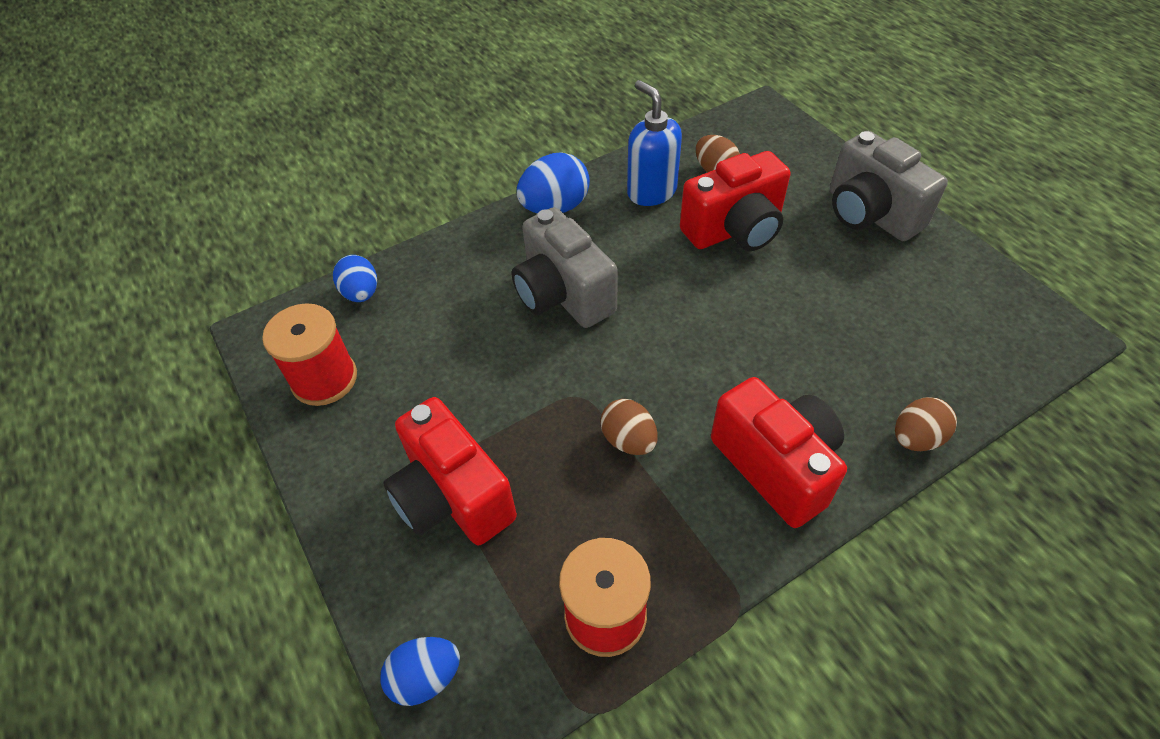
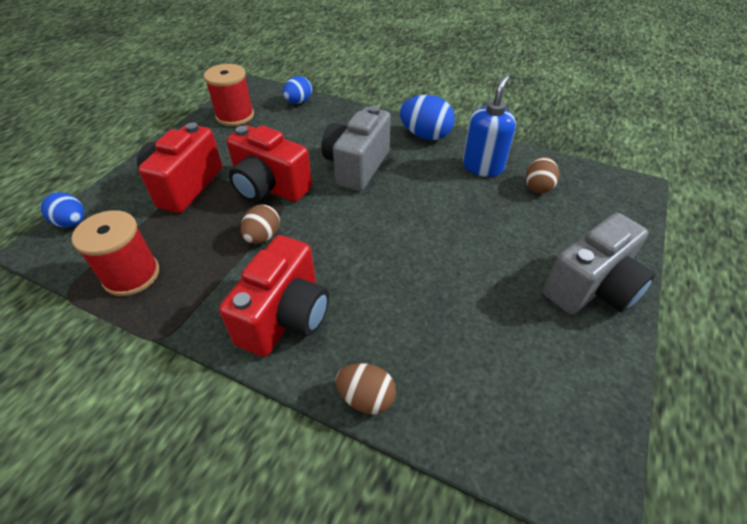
camera: 55 degrees right, 5 degrees down
(734, 230) = (488, 218): red camera -> red camera (269, 187)
(869, 214) = (591, 288): grey camera -> grey camera turned 150 degrees counterclockwise

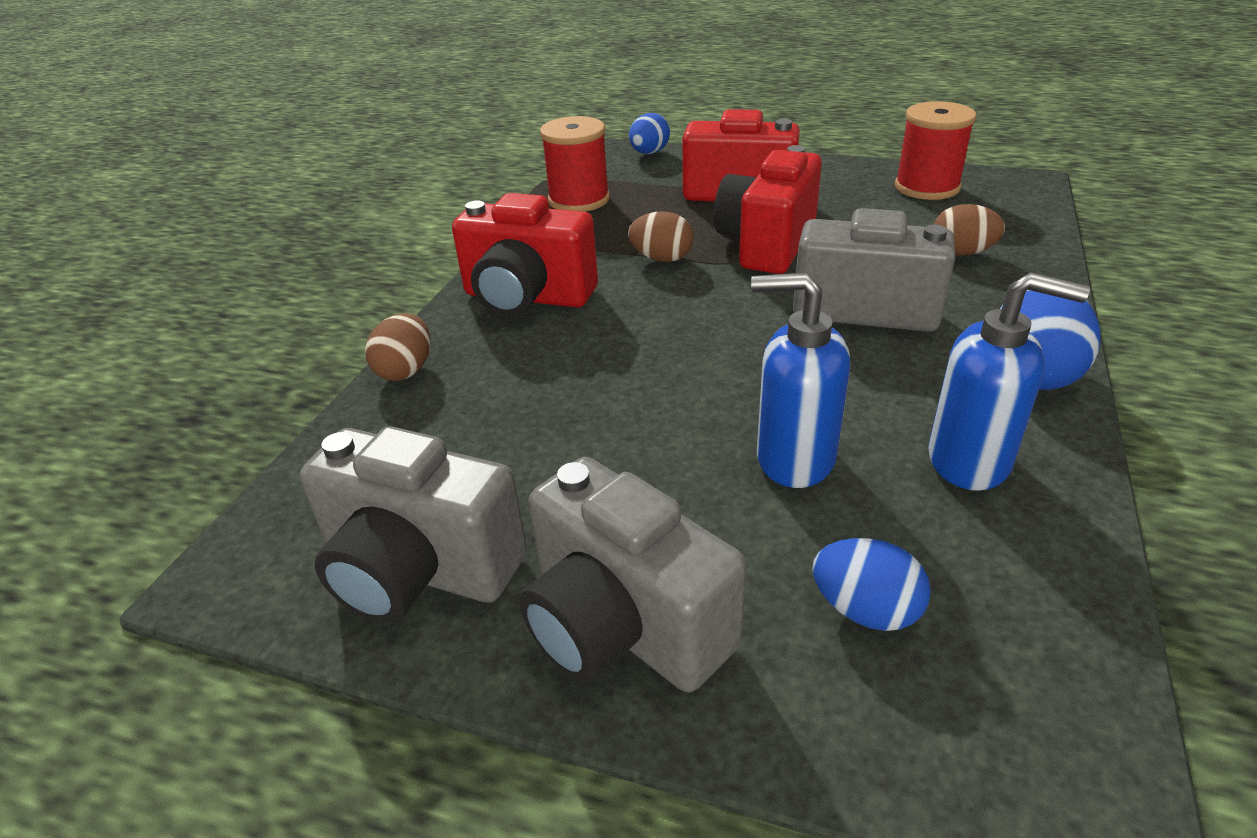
camera: 85 degrees right, 10 degrees down
(298, 102) = (1020, 226): blue egg -> blue egg (865, 610)
(479, 215) = (794, 458): none -> blue soap dispenser
(538, 187) = (946, 554): brown egg -> brown egg (961, 253)
(569, 374) = (419, 570): none -> grey camera

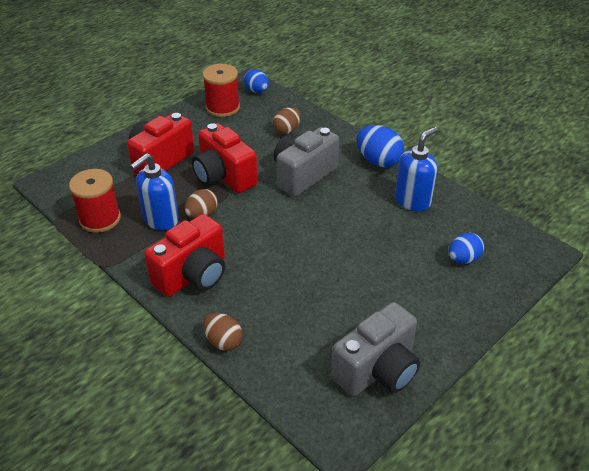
camera: 65 degrees left, 5 degrees up
(623, 625) = (439, 319): grey camera -> none
(649, 153) = (71, 170): blue egg -> blue egg (256, 91)
(794, 458) = (383, 240): blue soap dispenser -> blue soap dispenser (160, 220)

